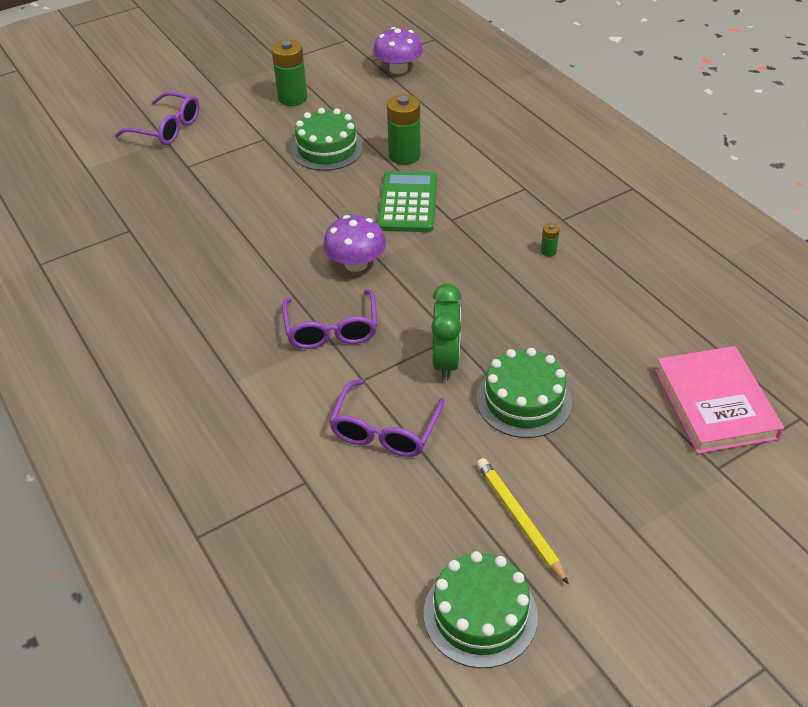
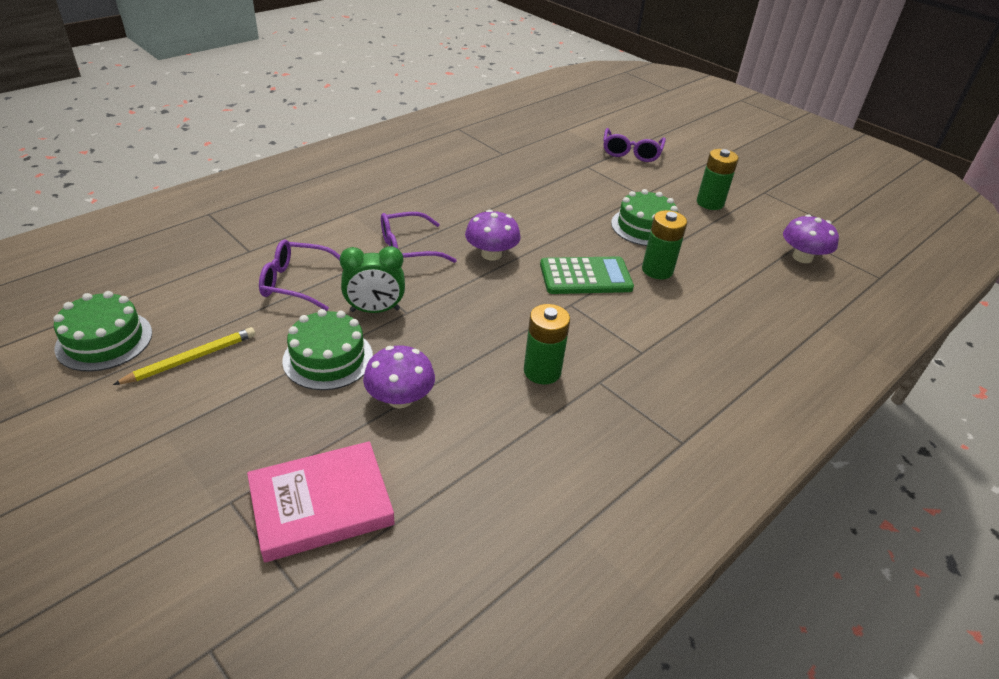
camera: 75 degrees right, 5 degrees down
(548, 251) = (542, 371): green battery -> green battery, size x2.24
(583, 348) = (400, 398): none -> purple mushroom

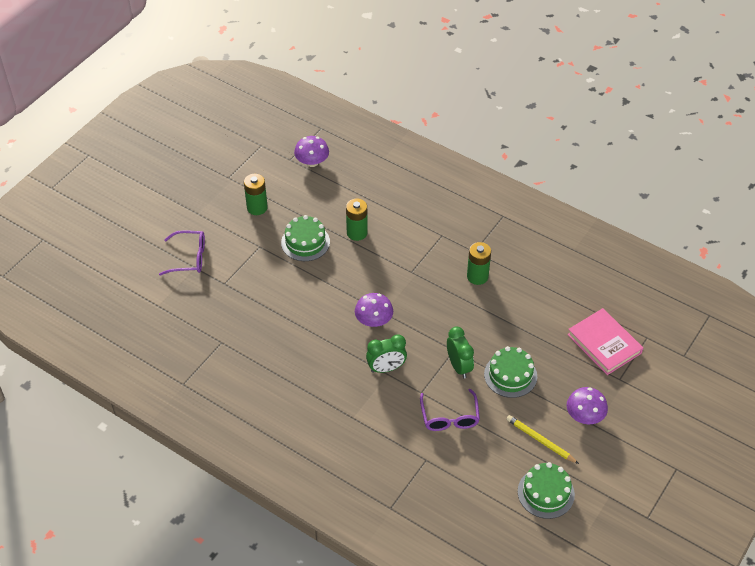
camera: 100 degrees left, 10 degrees up
(400, 398) = (525, 333): purple mushroom -> purple mushroom (584, 416)
(407, 249) = (386, 368): purple glasses -> green clock
(585, 277) = (379, 268): green calculator -> none

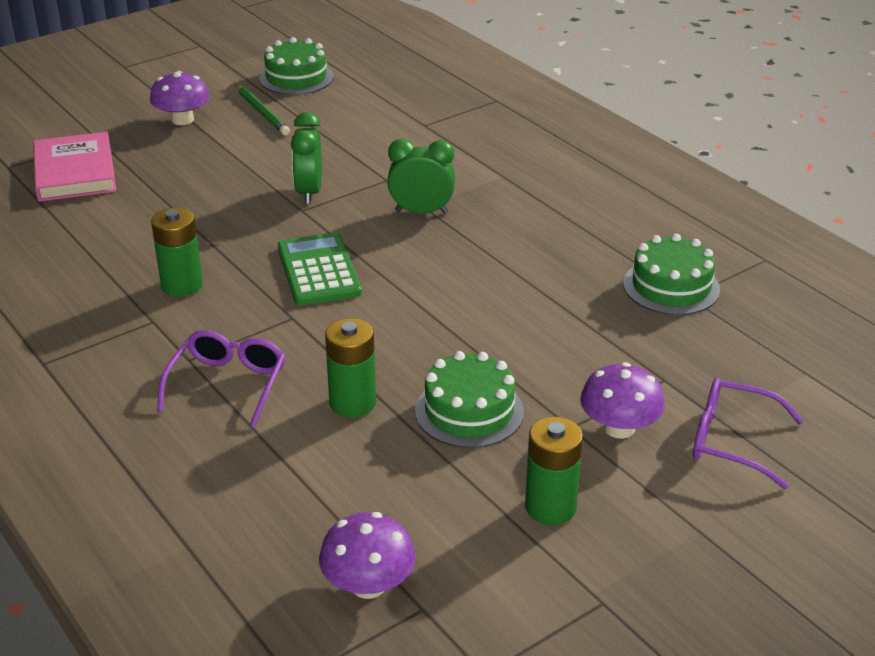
camera: 160 degrees left, 15 degrees down
(374, 320) = (405, 268): purple mushroom -> purple mushroom (619, 428)
(416, 306) = (319, 270): none -> green calculator
(449, 417) = (364, 151): purple glasses -> purple glasses (228, 384)
(510, 375) = (242, 170): green cake -> green cake (671, 286)
(540, 440) = (261, 112): yellow pencil -> green pencil

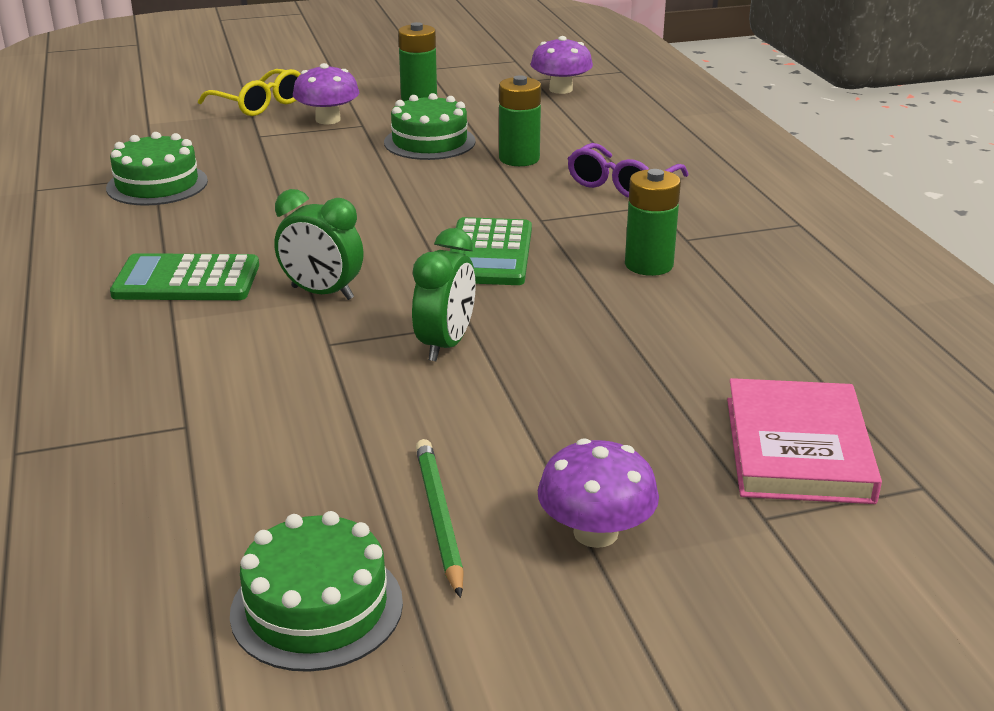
camera: 160 degrees left, 5 degrees down
(527, 203) = (187, 280): none -> green calculator
(731, 441) = (259, 104): purple glasses -> yellow glasses

